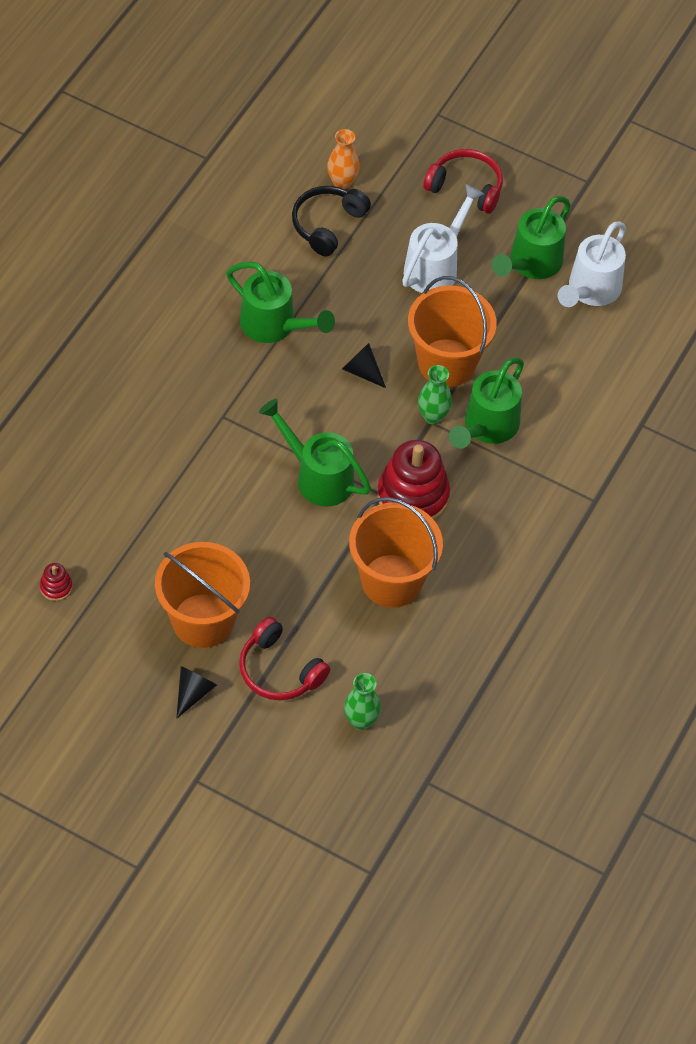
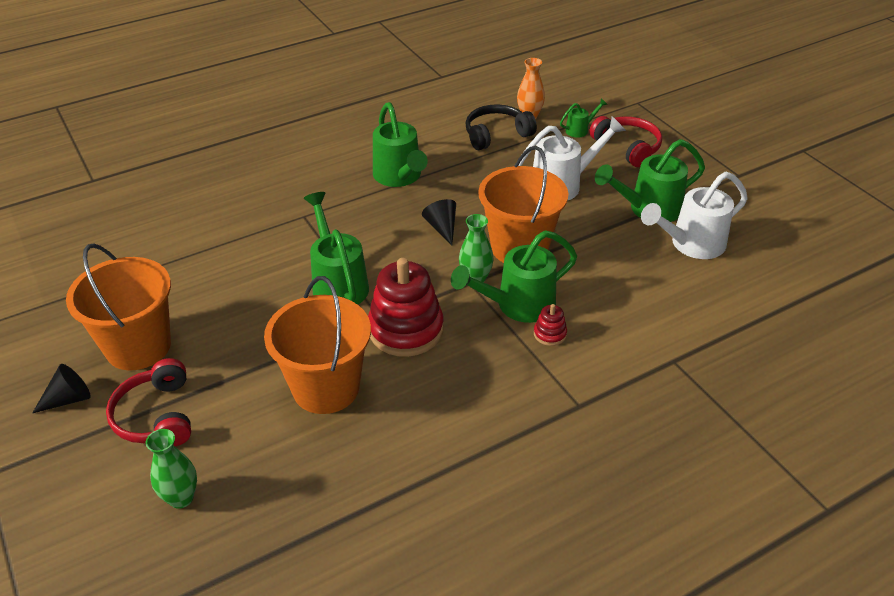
camera: 35 degrees right, 15 degrees down
(56, 587) = (60, 274): red stacking toy -> red stacking toy (550, 334)
(405, 181) = (580, 130): none -> green watering can

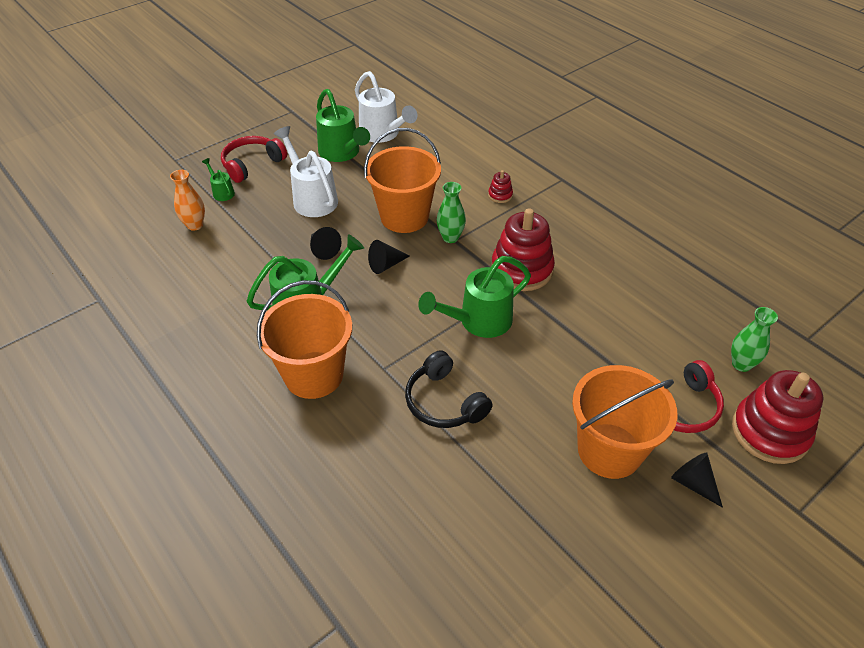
camera: 100 degrees left, 5 degrees up
(82, 488) = (770, 432): none -> red stacking toy
(326, 388) = (601, 305): orange bucket -> orange bucket (314, 375)
(476, 189) = (323, 249): none -> black cone
(496, 135) = (229, 245): black headphones -> black headphones (444, 402)
(518, 305) = (474, 212): green watering can -> none

